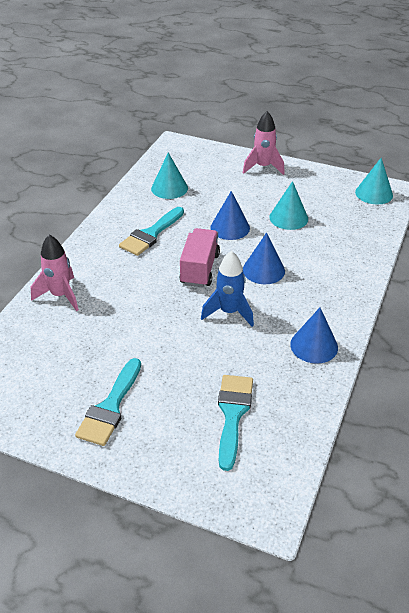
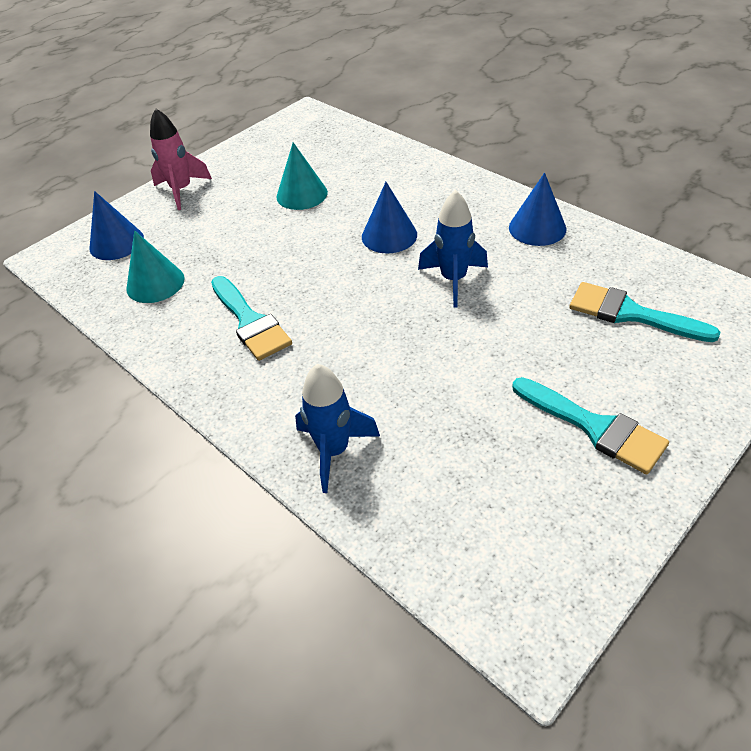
camera: 65 degrees left, 5 degrees up
(60, 295) = (334, 451): pink rocket -> blue rocket
(200, 269) = (356, 289): pink truck -> none
(230, 227) = (287, 245): blue cone -> blue cone (116, 243)
(374, 193) = (301, 126): turquoise cone -> none

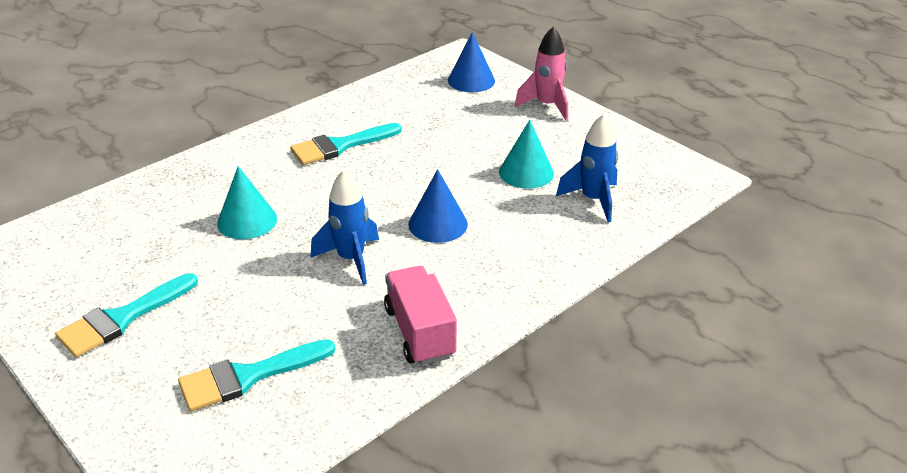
camera: 90 degrees right, 10 degrees down
(155, 283) = (408, 101): turquoise cone -> turquoise cone (247, 221)
(334, 451) = (181, 183): blue rocket -> blue rocket (593, 200)
(537, 228) = (420, 332): blue cone -> pink truck
(630, 313) = (248, 376): turquoise brush -> turquoise brush turned 150 degrees counterclockwise

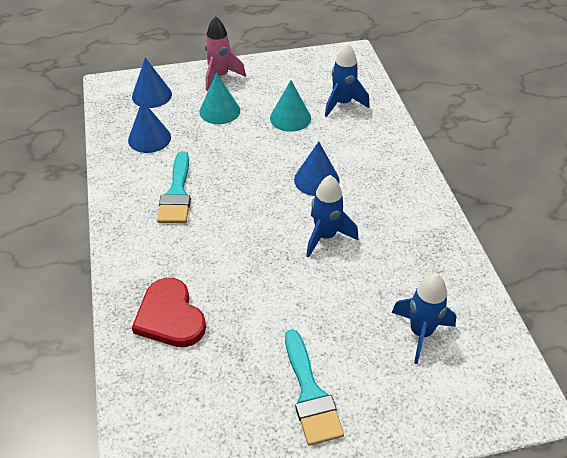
camera: 60 degrees left, 10 degrees up
(176, 200) = (170, 316): none -> red heart
(247, 221) = (235, 279): turquoise cone -> turquoise cone (219, 111)
(248, 376) = (420, 333): turquoise brush -> blue rocket
(405, 103) = (149, 138): none -> blue cone
(420, 332) = (423, 230): pink truck -> none

